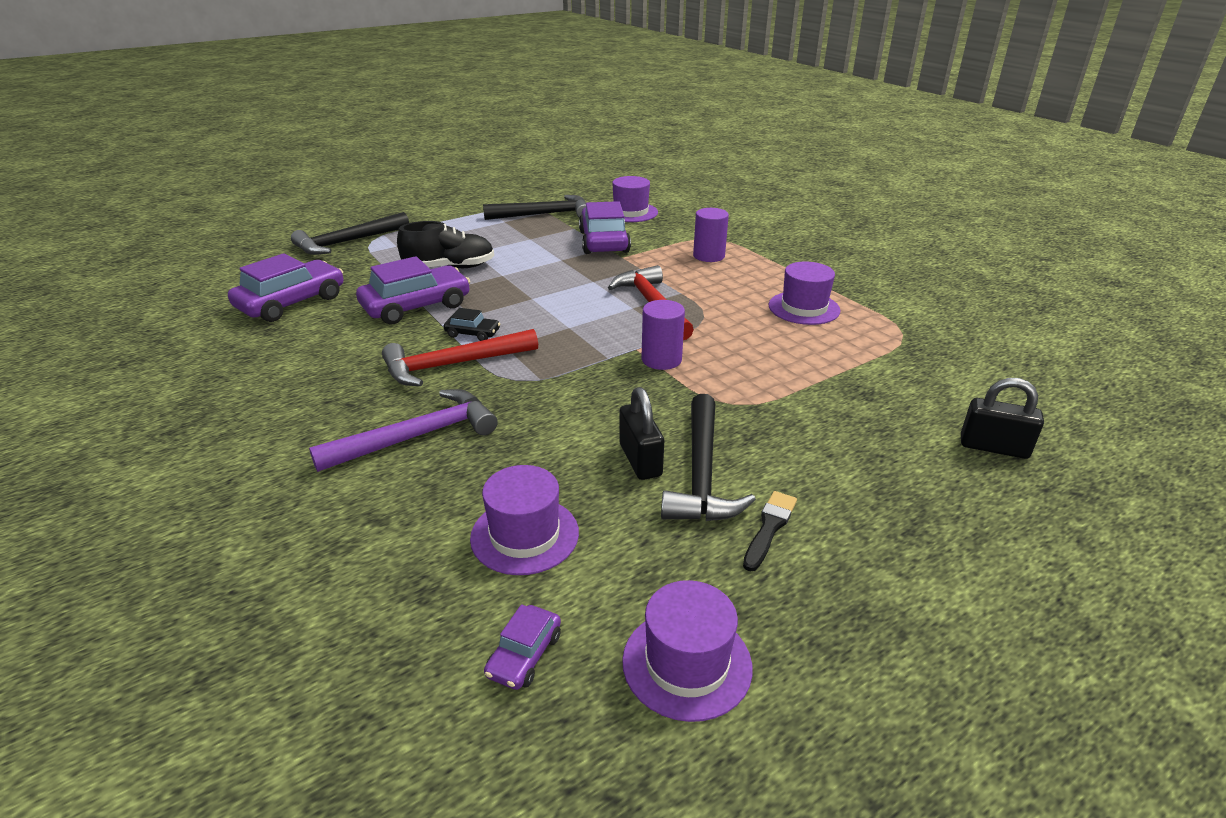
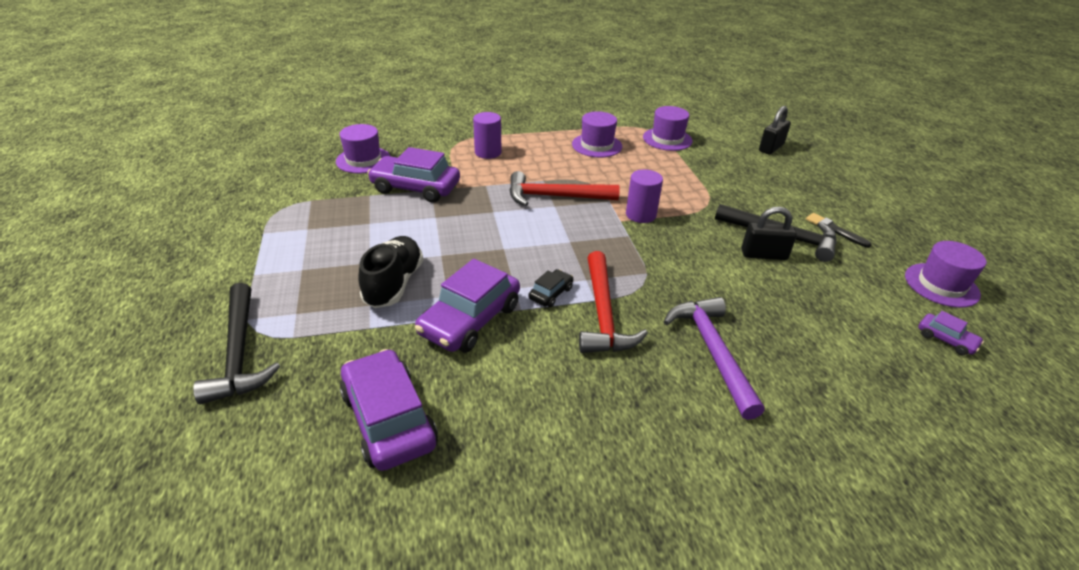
camera: 70 degrees left, 5 degrees up
(416, 306) = (470, 320): purple car -> purple car turned 135 degrees counterclockwise
(524, 535) = (839, 319): purple hat -> purple hat (667, 139)
(544, 214) = (315, 203): black hammer -> none

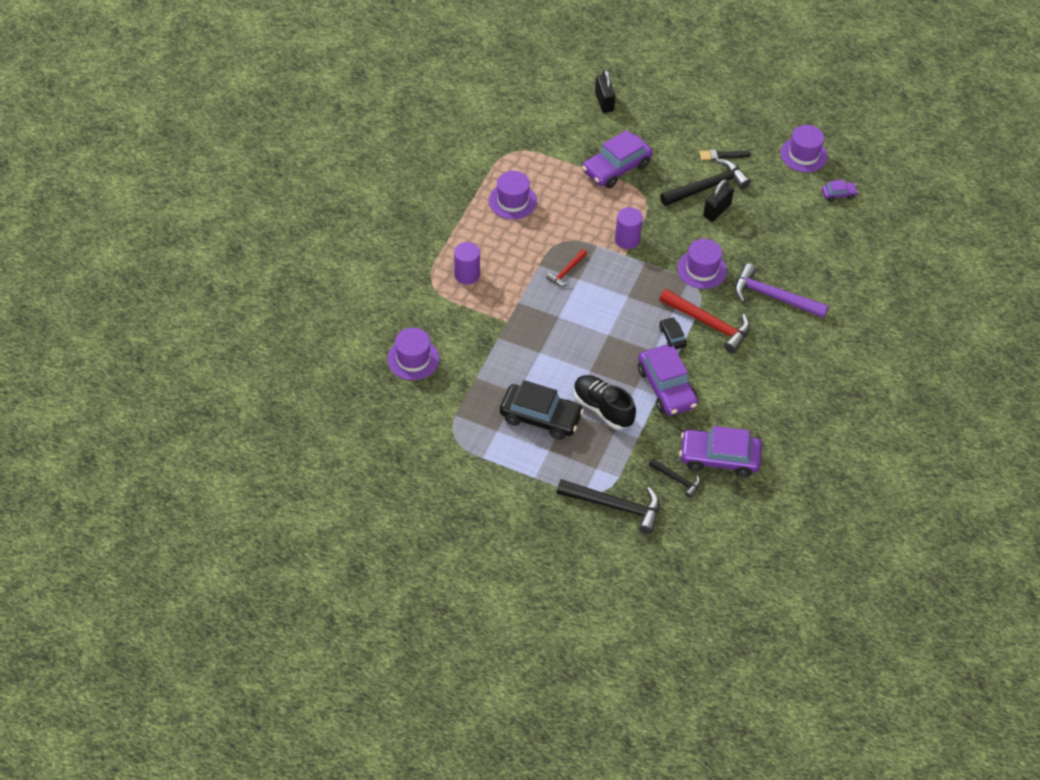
camera: 55 degrees left, 15 degrees up
(320, 392) = (677, 479): none -> black hammer
(347, 248) = (540, 417): none -> black car
(415, 188) = (487, 345): purple car -> purple car (616, 168)
(555, 196) = (566, 271): red hammer -> red hammer, size x0.54
(667, 139) = (539, 152): purple hat -> purple hat (702, 269)

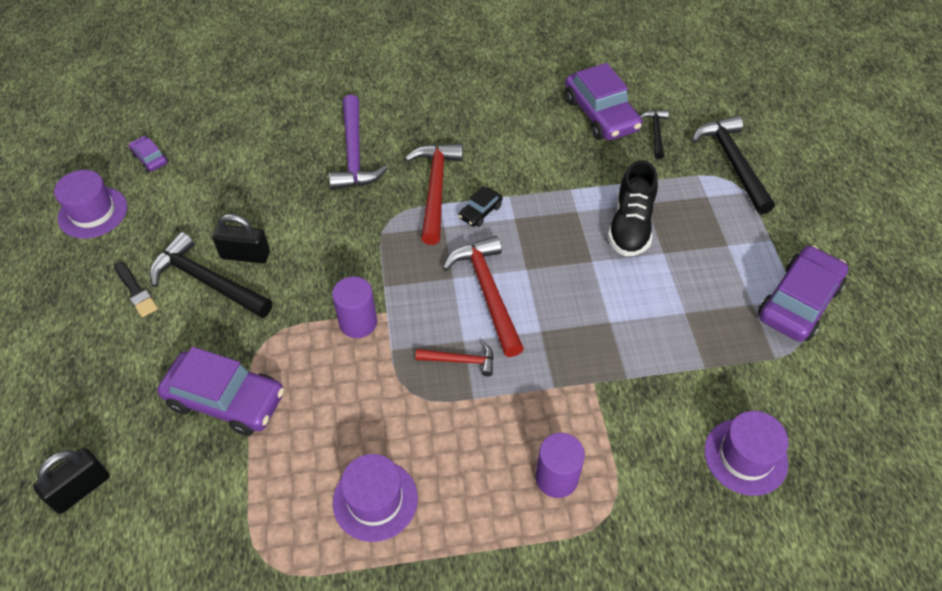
camera: 120 degrees left, 0 degrees up
(540, 417) = (694, 274): black car -> none
(604, 307) = (488, 292): none -> red hammer
(667, 387) = (553, 187): purple car -> purple car (798, 302)
(702, 269) = (357, 228): purple hat -> none

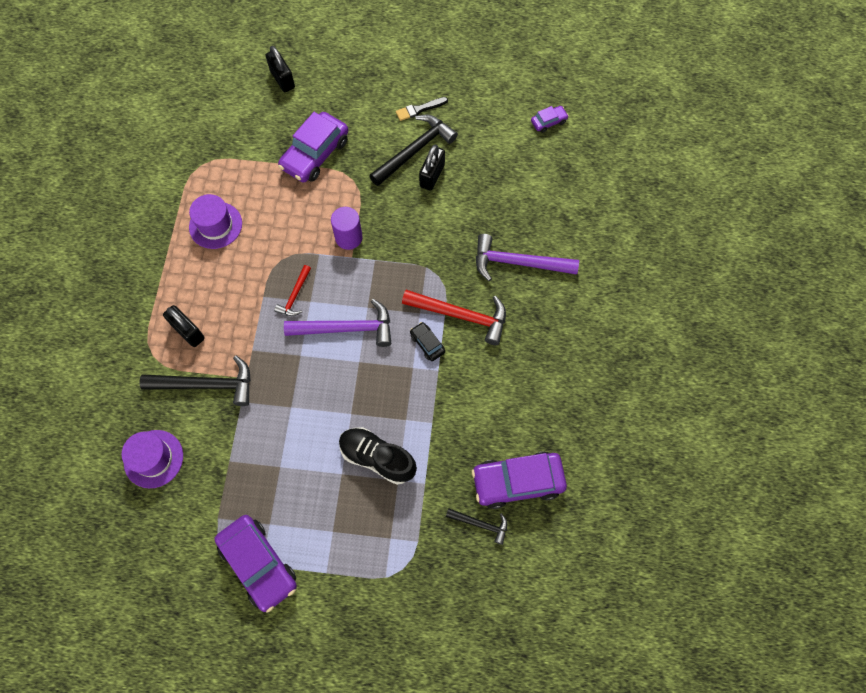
camera: 105 degrees right, 15 degrees up
(93, 212) = (501, 85): purple hat -> none
(488, 292) = (346, 328): red hammer -> purple hammer
(556, 478) = (188, 331): purple cylinder -> black padlock
(732, 163) = (423, 582): black hammer -> black hammer (206, 385)

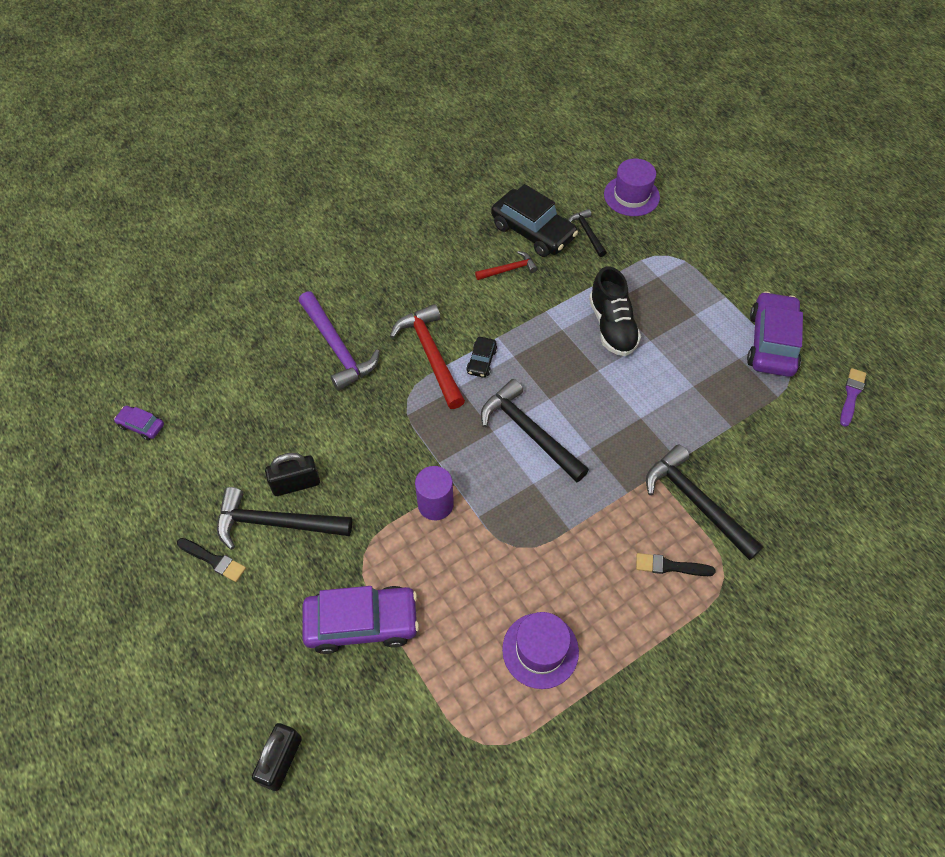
camera: 130 degrees left, 10 degrees down
(153, 458) = (796, 486): purple hat -> purple hat (631, 196)
(168, 574) = (851, 395): none -> purple brush
(188, 331) = (670, 566): black padlock -> black brush
(295, 296) = (541, 501): red hammer -> red hammer (509, 269)
(346, 328) = (529, 432): purple hammer -> black hammer
(517, 482) = (533, 231): purple car -> black car

